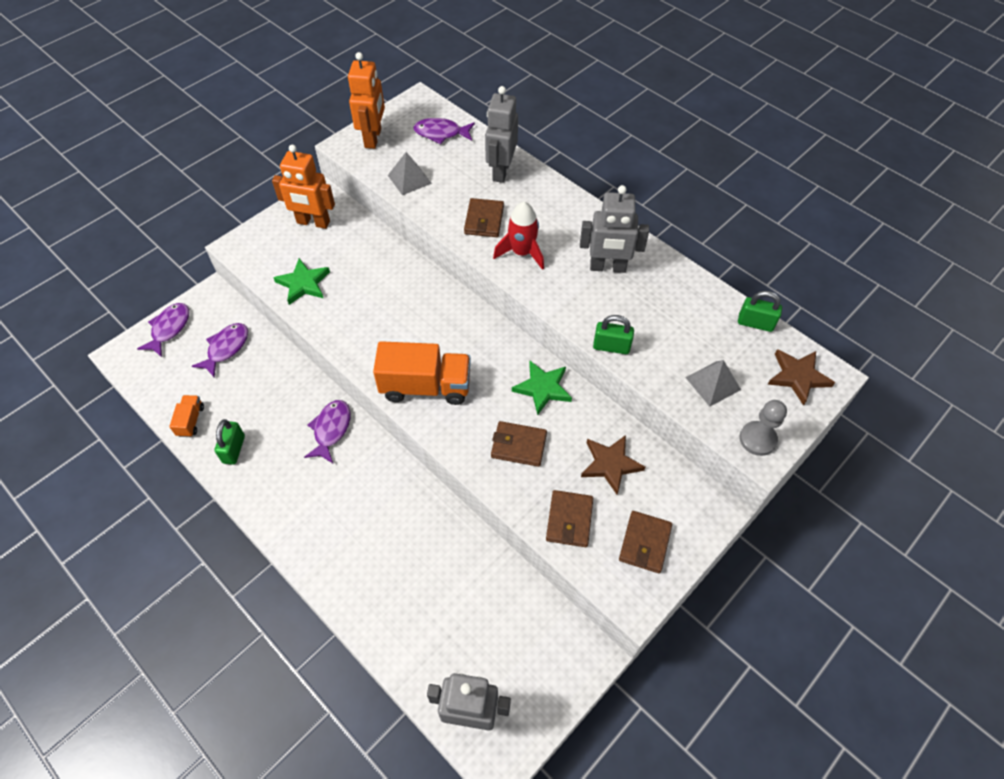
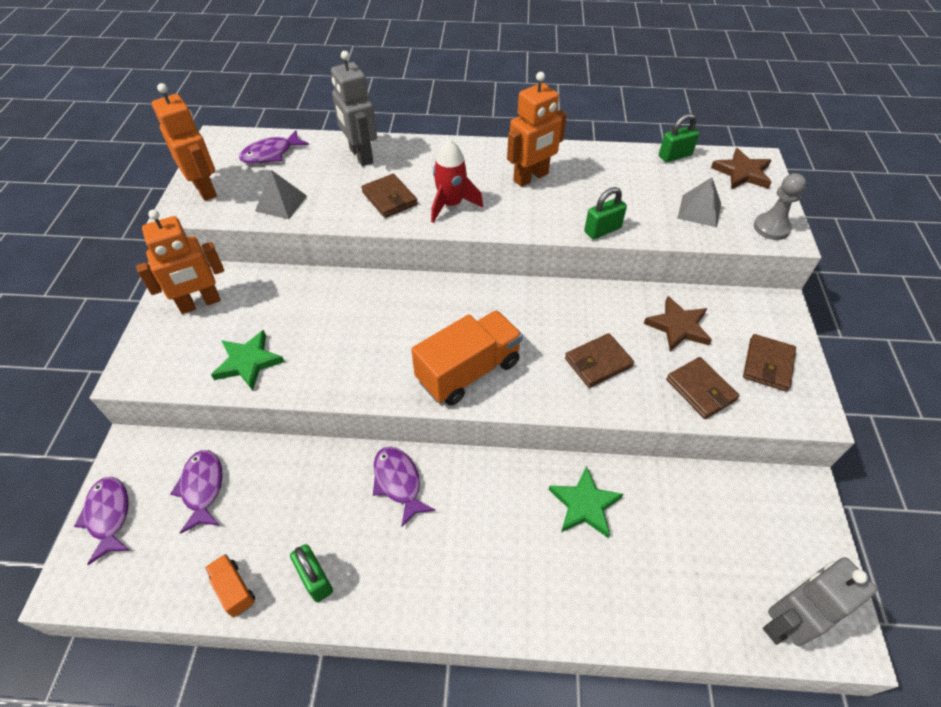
camera: 40 degrees left, 5 degrees down
(543, 388) = (565, 306): green star -> green star (584, 505)
(607, 267) = (531, 177): grey robot -> orange robot
(644, 543) = (767, 365): brown wallet -> brown wallet turned 45 degrees clockwise

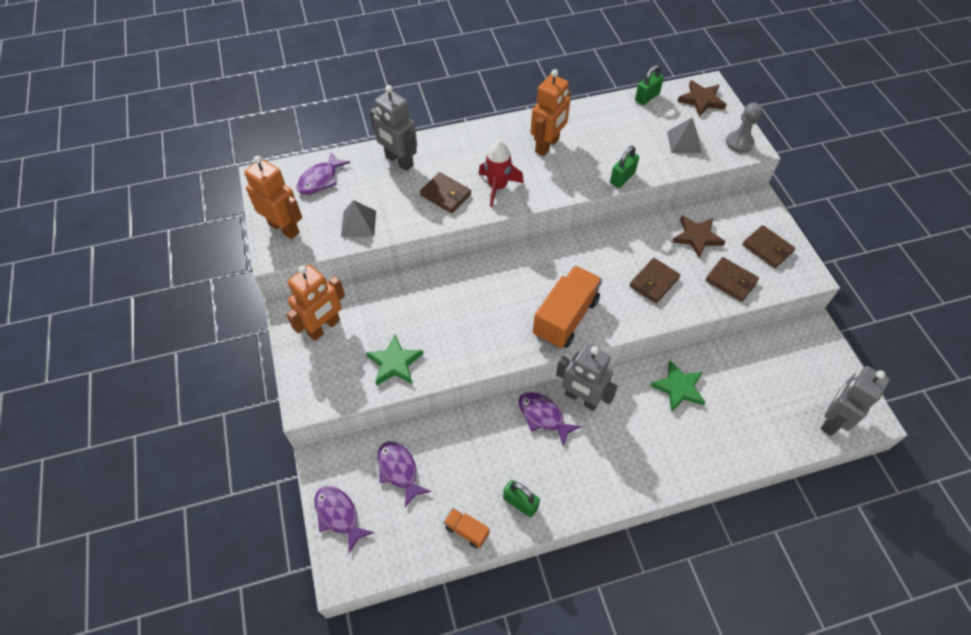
camera: 20 degrees left, 5 degrees up
(455, 477) = (581, 399): none -> grey robot
(767, 365) = (767, 248): brown wallet -> brown wallet turned 45 degrees counterclockwise

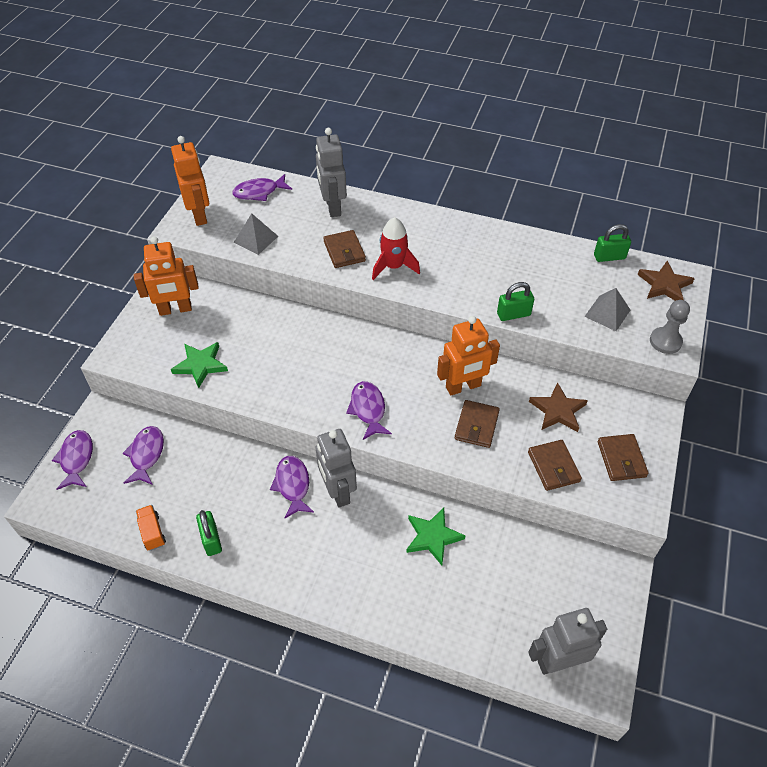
camera: 35 degrees right, 5 degrees down
(547, 146) = (471, 254): orange robot -> orange robot (463, 387)
(565, 317) = (368, 409): orange truck -> purple fish
(654, 282) = (476, 425): brown wallet -> brown wallet turned 60 degrees counterclockwise

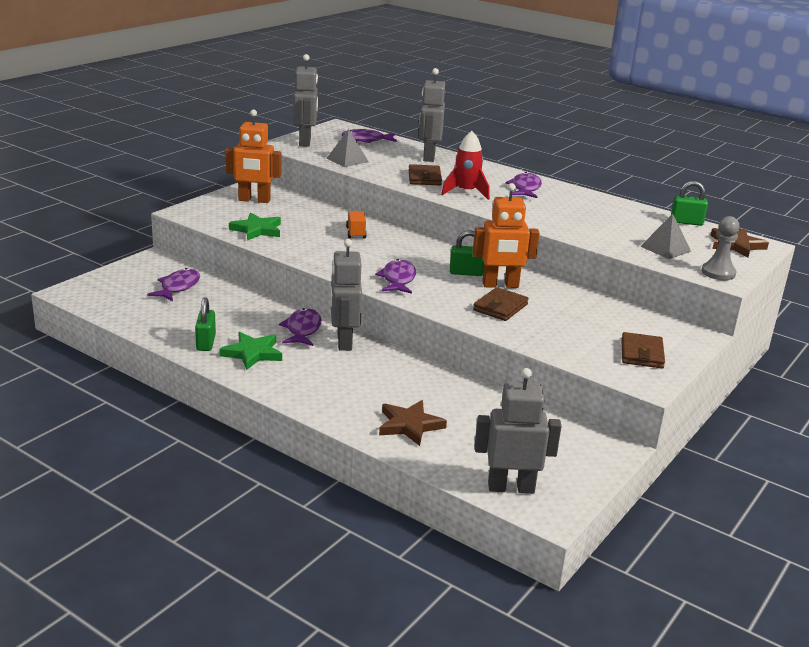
camera: 15 degrees right, 25 degrees down
(76, 459) = (115, 277): purple fish -> purple fish (525, 188)
(152, 532) = (154, 328): orange truck -> orange truck (356, 233)
(199, 215) = (305, 142): orange robot -> grey robot
(433, 537) = (423, 386): green star -> green star (252, 353)
(513, 314) = (568, 233): green padlock -> green padlock (466, 273)
(553, 467) = (566, 344): brown wallet -> none
(558, 410) = (590, 315): brown star -> brown star (410, 425)

